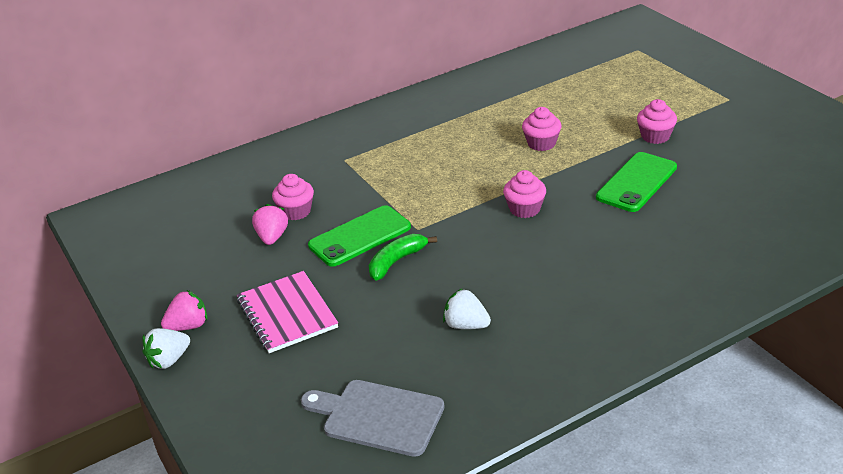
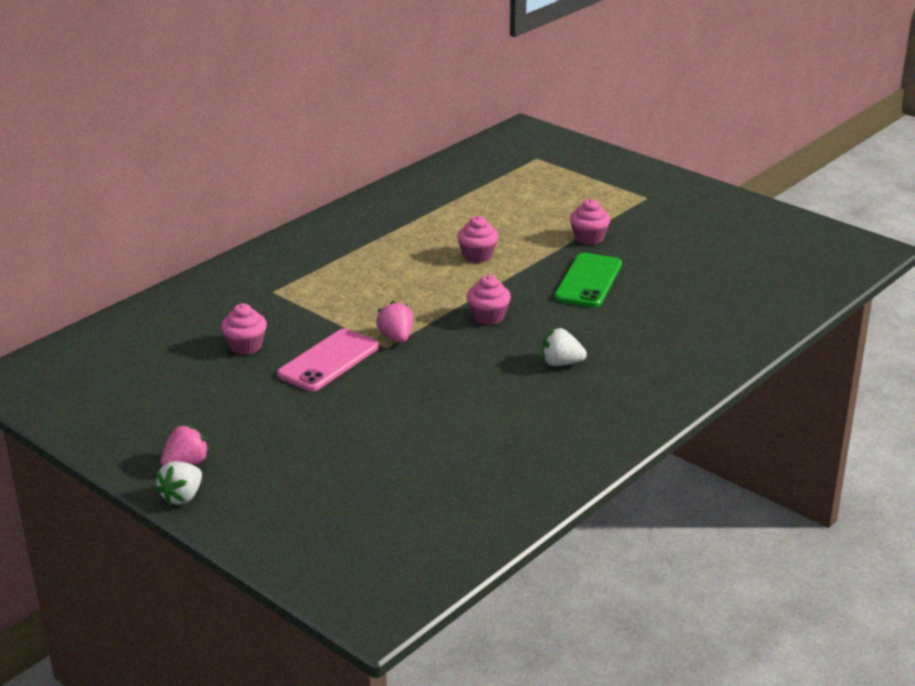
camera: 20 degrees left, 5 degrees down
(272, 237) = (232, 373): pink strawberry -> pink strawberry (396, 337)
(287, 314) = (288, 439): pink notebook -> none
(360, 236) = (329, 361): green phone -> pink phone
(378, 416) = (429, 511): grey cutting board -> none
(396, 261) = (379, 378): green banana -> none
(466, 325) = (478, 424): white strawberry -> white strawberry (561, 363)

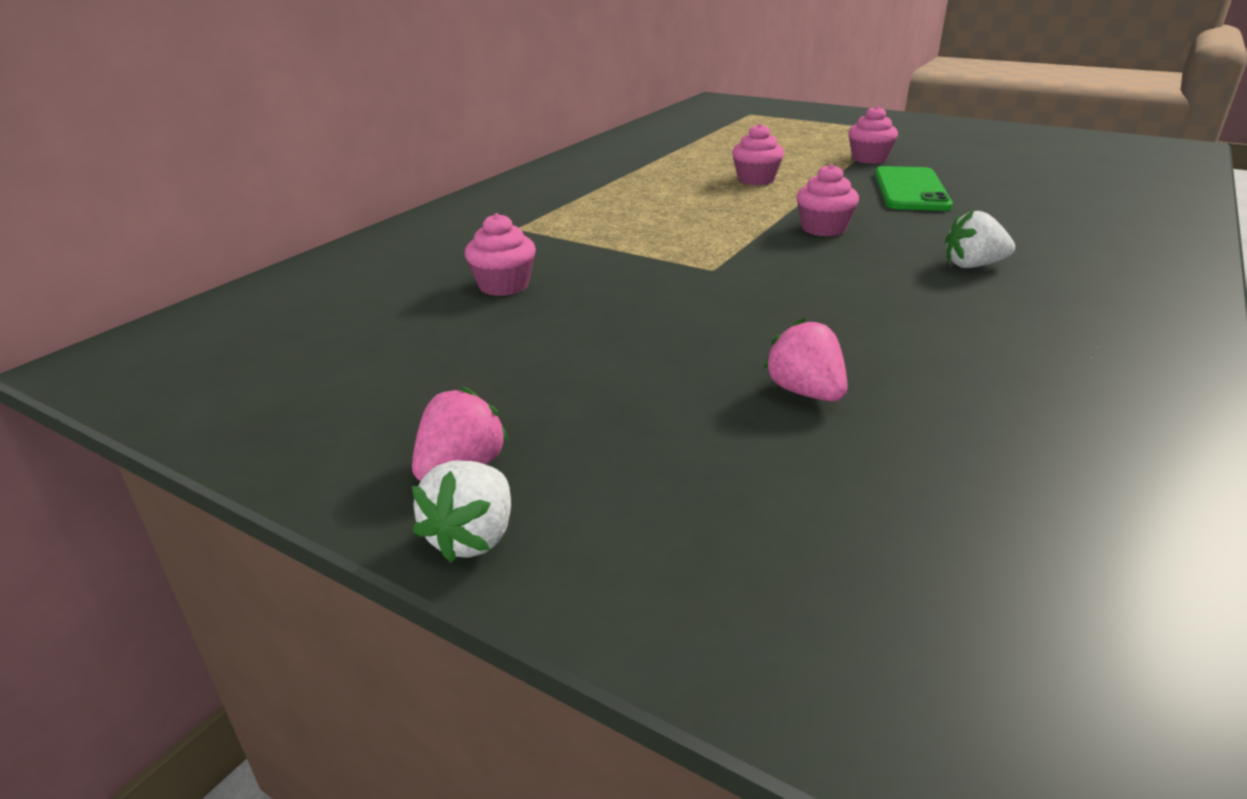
camera: 10 degrees left, 0 degrees up
(329, 361) = (639, 291): pink phone -> none
(396, 337) = (719, 258): pink strawberry -> pink strawberry (805, 392)

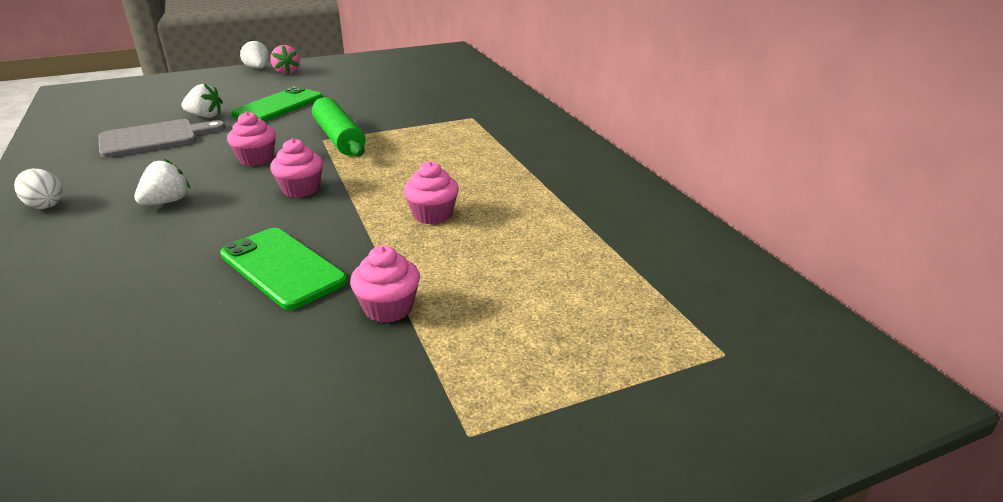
camera: 125 degrees right, 0 degrees up
(504, 286) = (398, 99): pink cupcake -> pink cupcake (256, 159)
(662, 356) = (278, 106): none -> green phone
(694, 262) = (339, 138): none -> green rolling pin
(805, 392) = (205, 116): pink strawberry -> white strawberry
(935, 375) = (154, 138): none -> grey cutting board
(1134, 316) = (45, 205): none -> white egg

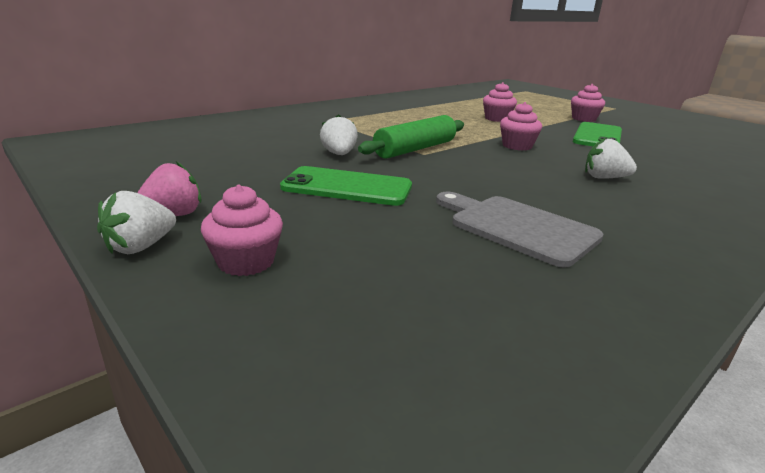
camera: 110 degrees left, 5 degrees down
(45, 205) = (705, 223): white egg -> none
(205, 116) = (418, 219): white strawberry -> white strawberry (339, 154)
(256, 159) = (493, 167): pink cupcake -> pink cupcake (246, 262)

